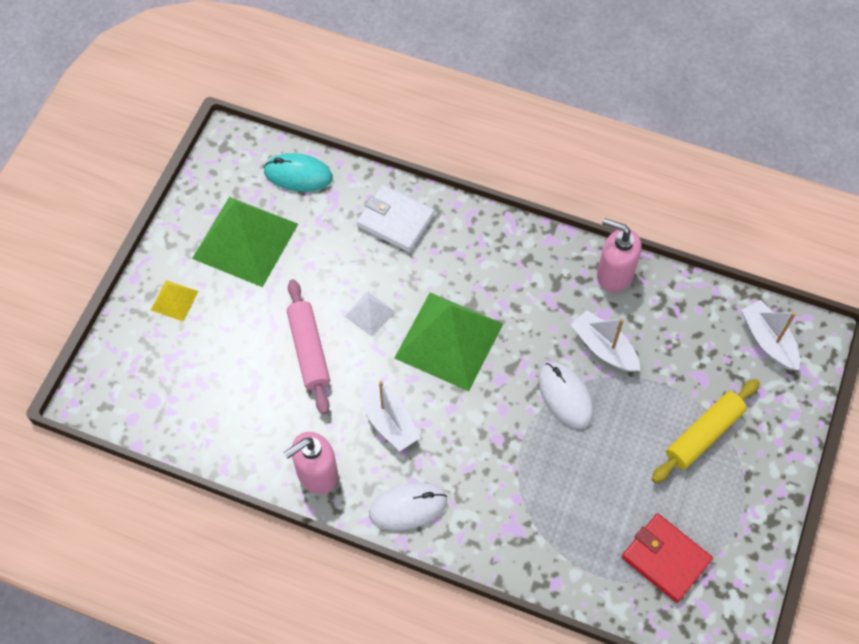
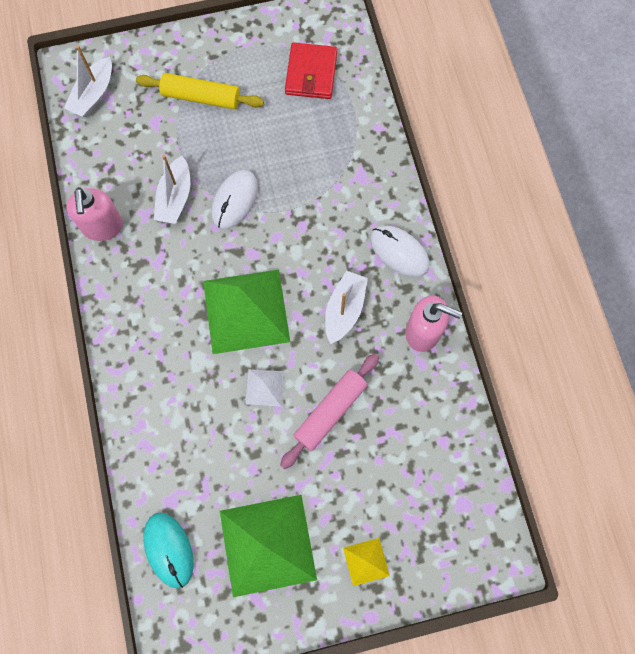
camera: 125 degrees left, 10 degrees up
(395, 220) = (161, 428): white wallet -> none

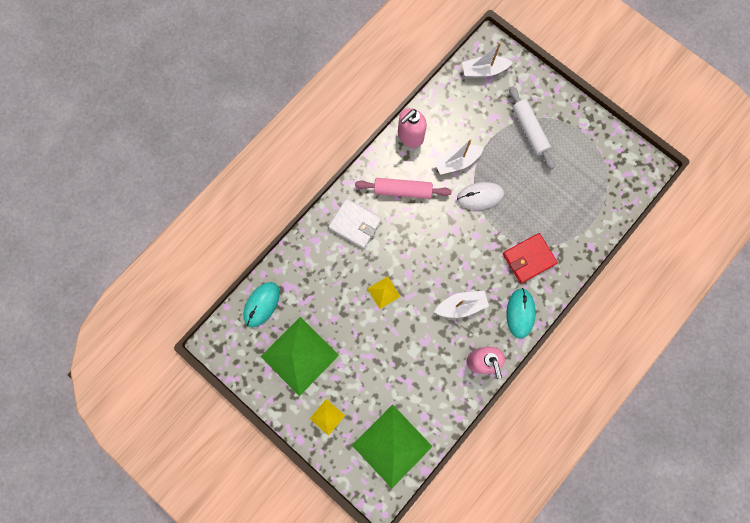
camera: 55 degrees right, 5 degrees up
(157, 364) = (355, 224): none -> white wallet
(201, 97) = (529, 130): yellow rolling pin -> white rolling pin
(246, 311) = (420, 250): green pyramid -> green pyramid (392, 445)
(264, 387) = (383, 292): white pyramid -> yellow pyramid
(311, 73) = (595, 181): red wallet -> red wallet (528, 258)
(330, 412) = (396, 339): pink rolling pin -> pink rolling pin (402, 190)
(399, 252) = (520, 313): white mouse -> turquoise mouse

